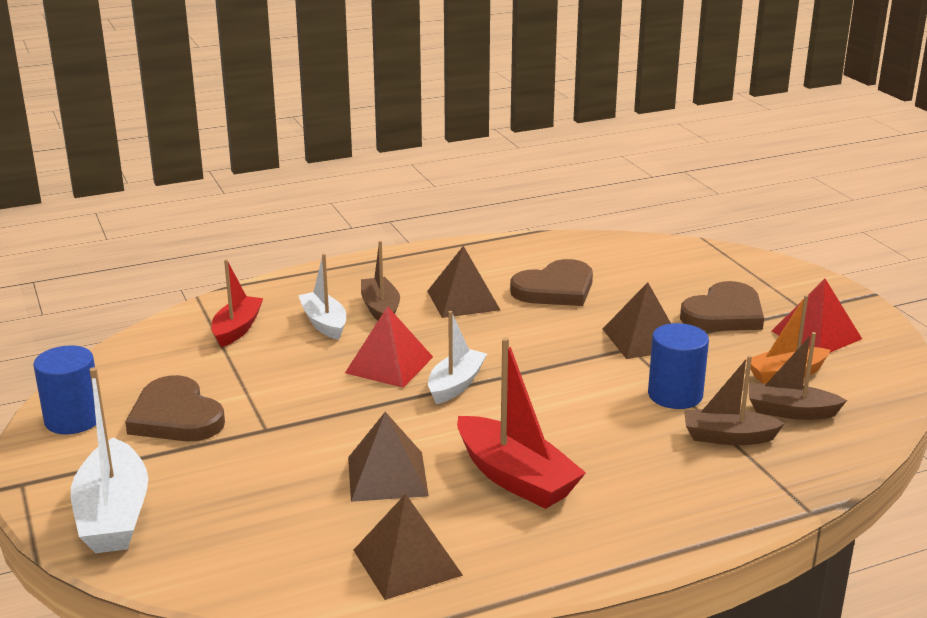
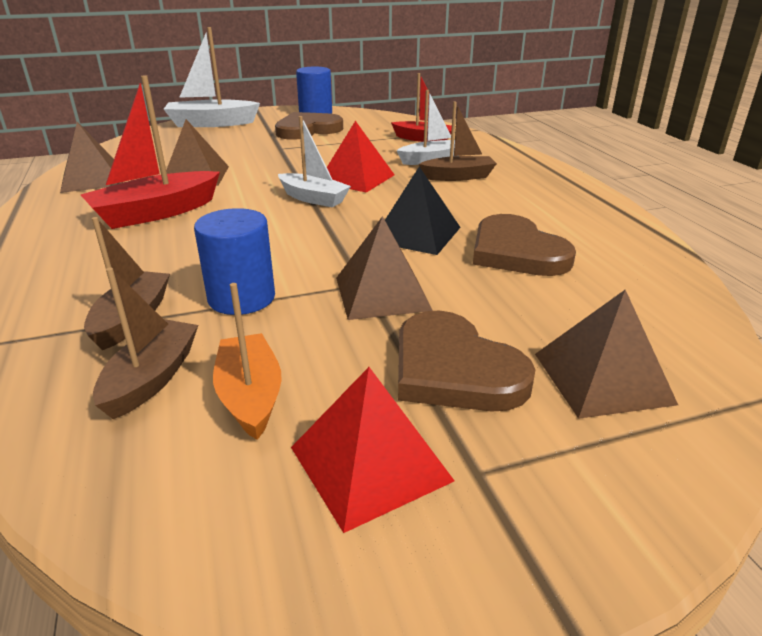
camera: 95 degrees right, 5 degrees up
(463, 300) = (480, 206): brown pyramid -> brown pyramid (602, 378)
(532, 328) = (416, 234): none -> black pyramid

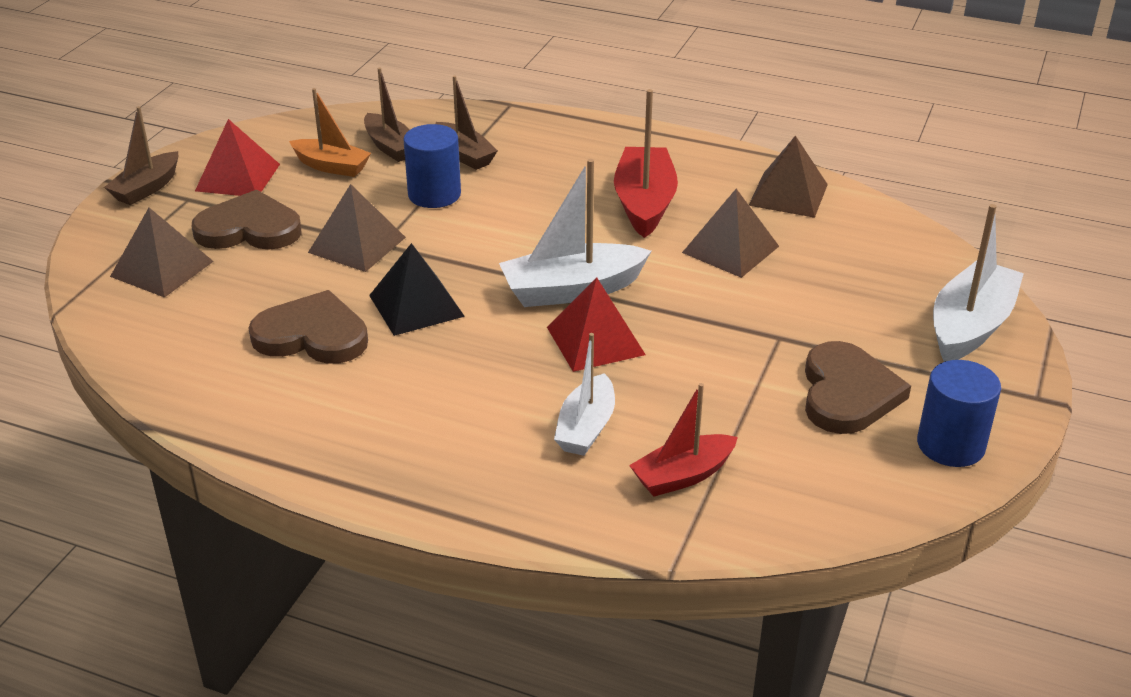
camera: 130 degrees right, 5 degrees up
(313, 198) = (572, 290): white boat -> white boat, size x1.53
(458, 177) = (506, 413): brown boat -> brown boat (147, 188)

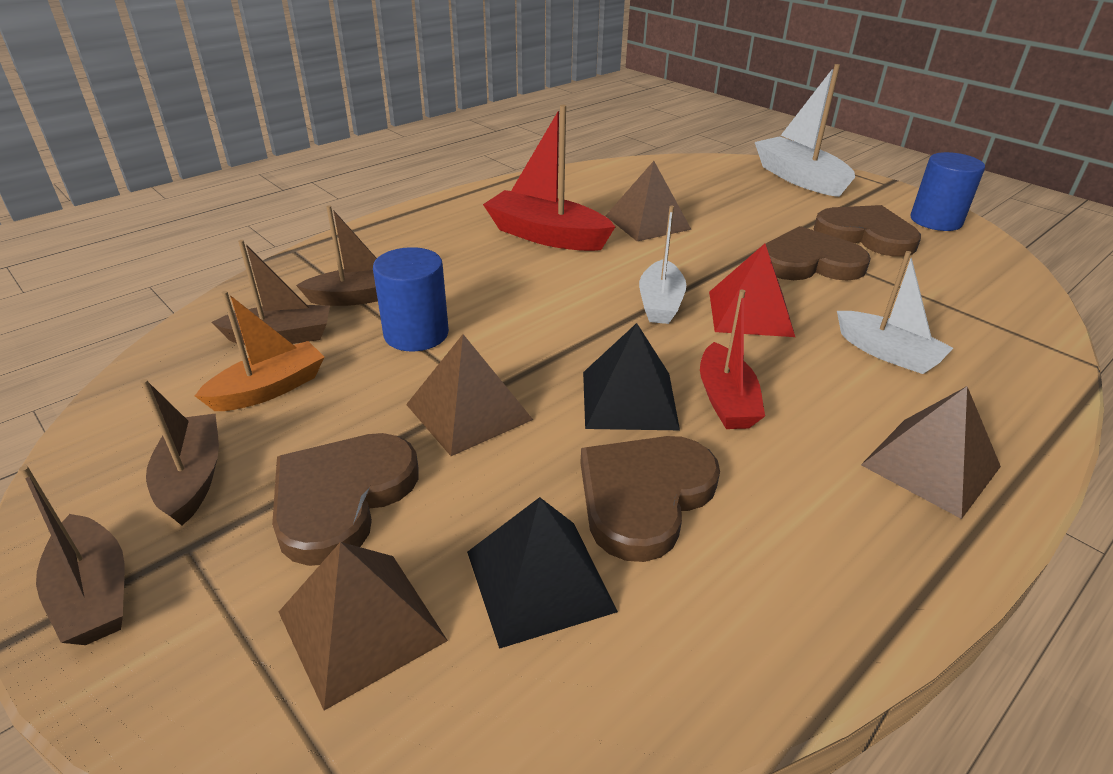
camera: 65 degrees left, 0 degrees up
(219, 314) = (539, 580): none -> black pyramid
(238, 177) = (192, 478): red pyramid -> brown boat
(572, 290) = (660, 303): white boat -> white boat, size x0.65
(682, 476) = (965, 325): red boat -> red boat (726, 400)
(736, 361) = (809, 262): none -> brown heart
(788, 194) = (588, 183): brown pyramid -> brown pyramid (930, 465)

